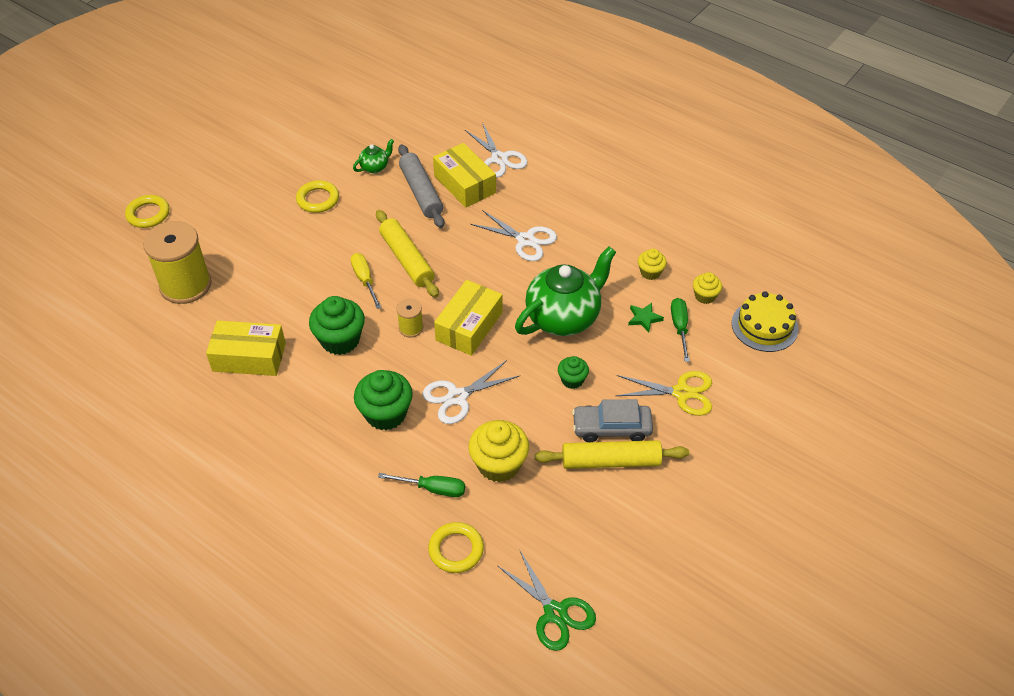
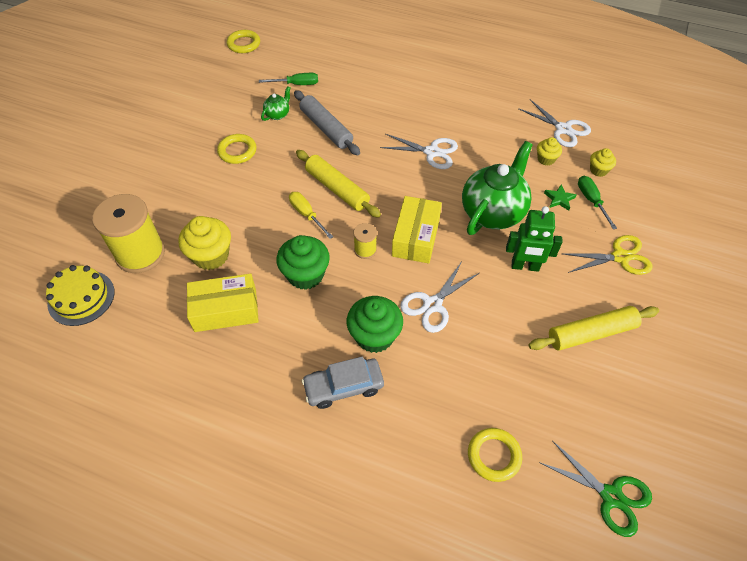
camera: 15 degrees left, 5 degrees up
(148, 214) = (82, 194): yellow ring -> yellow ring (244, 44)
(433, 489) = (447, 399): green screwdriver -> green screwdriver (296, 84)
(465, 184) = (361, 115): yellow box -> none
(499, 158) = (381, 88): white scissors -> white scissors (563, 129)
(499, 464) = (496, 360): yellow cupcake -> yellow cupcake (211, 256)
(572, 380) = (525, 266): green cupcake -> green robot
(611, 428) = (577, 302): grey car -> grey car (343, 387)
(764, 326) = (657, 185): yellow cake -> yellow cake (81, 298)

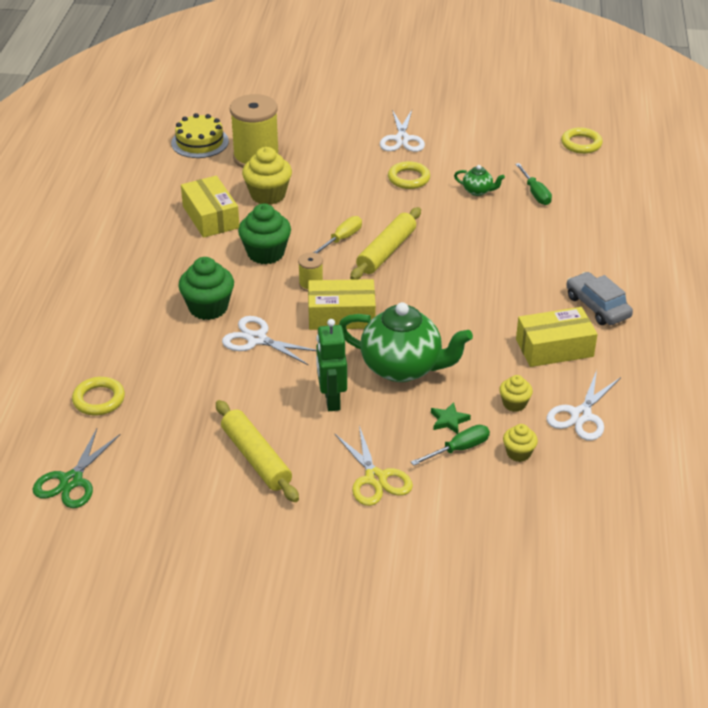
camera: 75 degrees right, 15 degrees down
(326, 128) = (474, 227): grey rolling pin -> none
(343, 387) = (149, 299): grey car -> grey car (597, 306)
(432, 152) = (477, 309): white scissors -> white scissors (402, 139)
(488, 123) = (554, 348): none -> yellow box

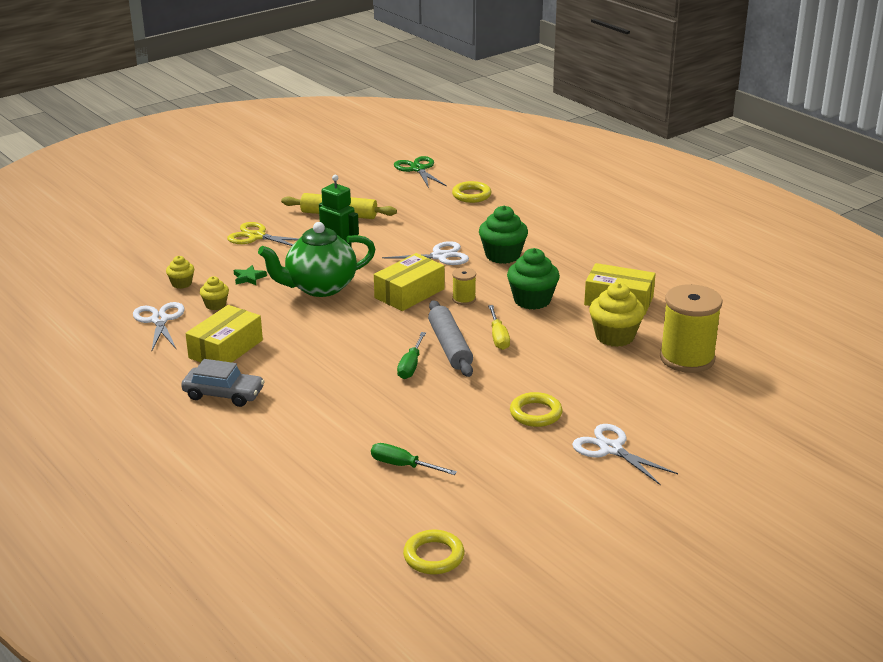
camera: 135 degrees right, 10 degrees down
(200, 142) = (755, 345): yellow cake -> none
(386, 251) = (450, 346): yellow rolling pin -> grey rolling pin
(459, 449) = (223, 269): green screwdriver -> green screwdriver (411, 366)
(478, 191) = (458, 437): green teapot -> none

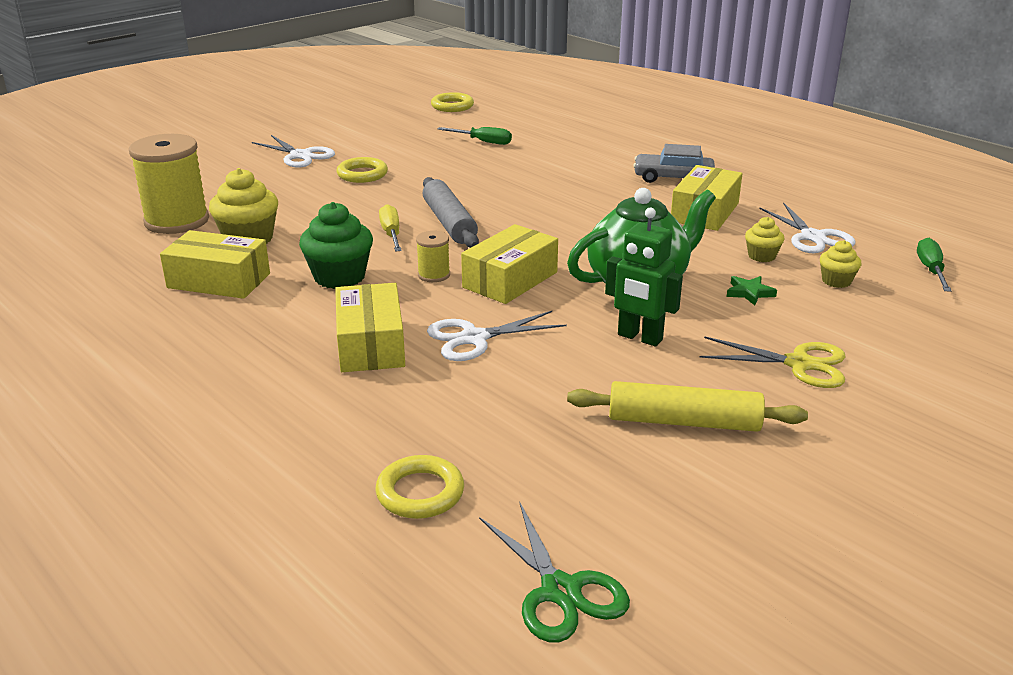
camera: 175 degrees right, 0 degrees up
(411, 366) = (491, 205): green screwdriver -> green screwdriver (930, 270)
(502, 255) = (371, 344): green cupcake -> yellow box

